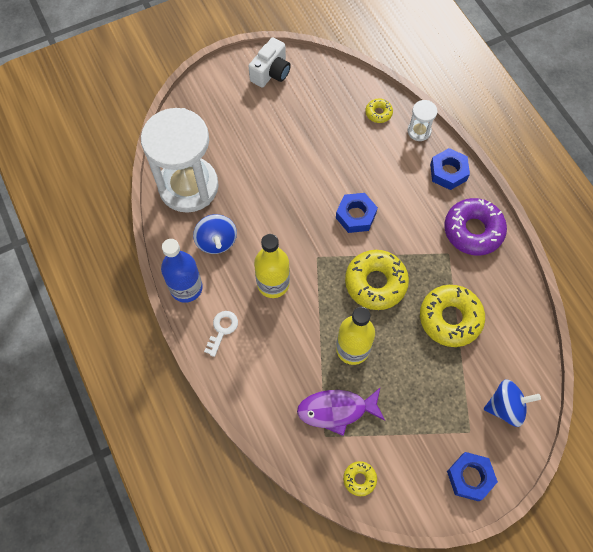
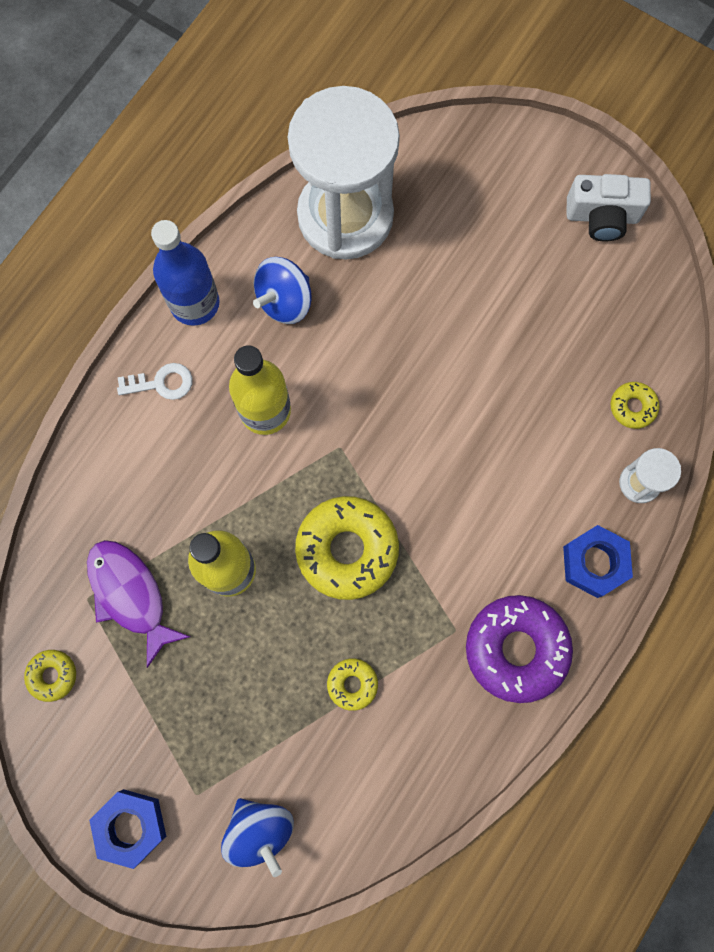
camera: 60 degrees right, 10 degrees up
(355, 215) = (437, 465): blue nut -> none
(450, 318) = (352, 684): yellow donut -> yellow donut, size x0.48

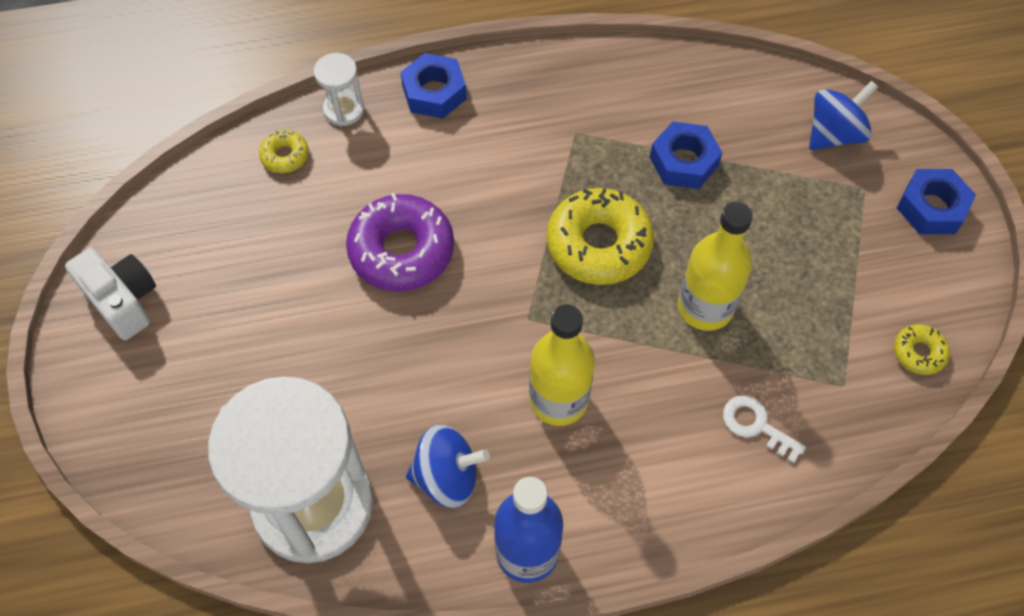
camera: 135 degrees left, 15 degrees down
(130, 595) = (804, 357): purple fish -> none
(162, 383) = (625, 505): white key -> white key (756, 425)
(260, 830) = (834, 134): blue spinning top -> blue spinning top turned 45 degrees clockwise
(352, 684) = (683, 161): yellow donut -> blue nut
(516, 649) = (546, 90): purple donut -> purple donut (401, 251)

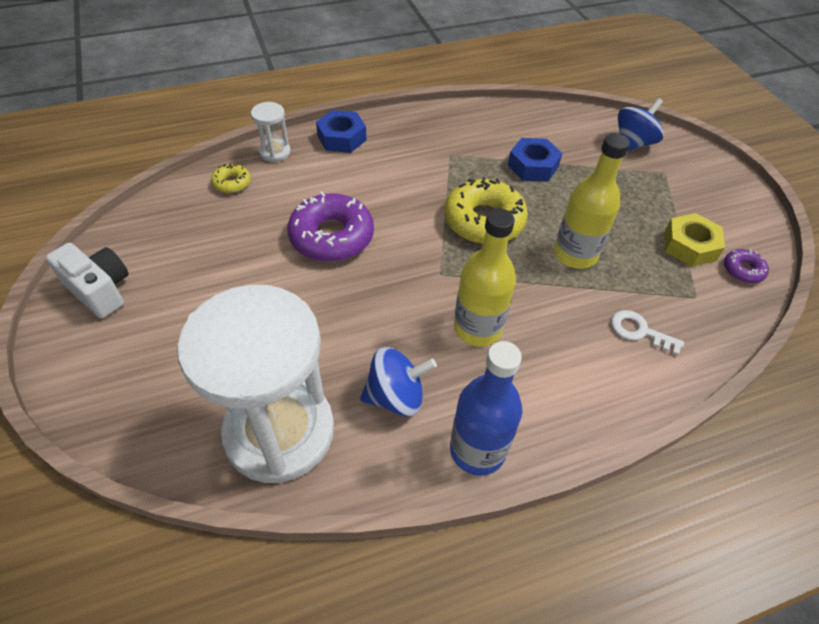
camera: 10 degrees left, 10 degrees down
(860, 309) = (689, 246): none -> yellow nut
(919, 353) = (742, 270): yellow donut -> purple donut
(931, 207) = (715, 180): blue nut -> none

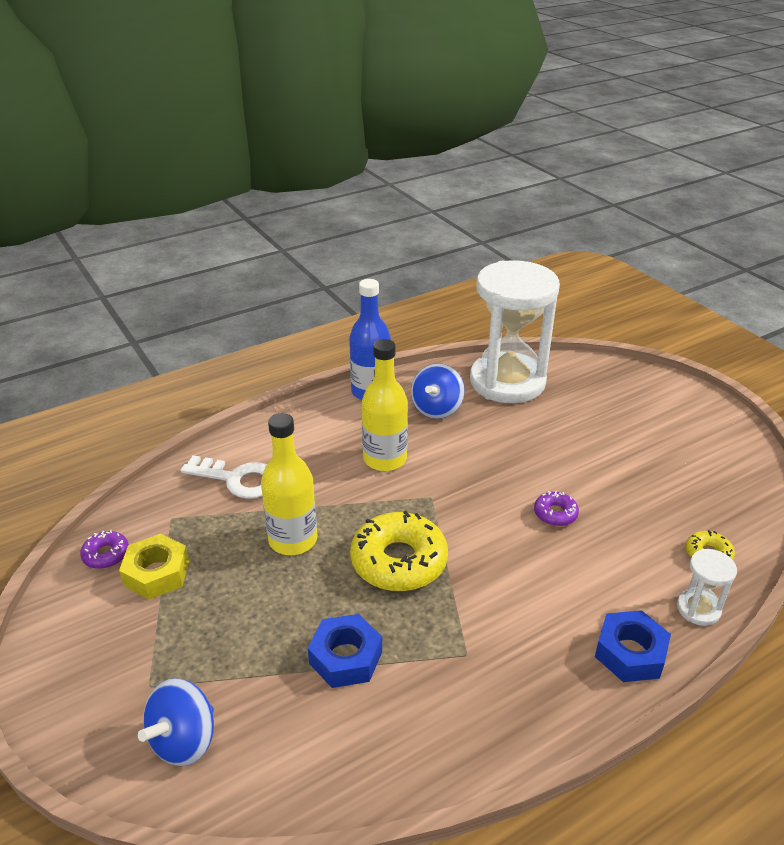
camera: 170 degrees right, 15 degrees down
(100, 290) = (717, 436): white camera -> none
(332, 236) = (555, 514): purple donut -> purple donut, size x0.48
(396, 396) = (437, 409): blue spinning top -> blue spinning top turned 45 degrees counterclockwise
(639, 331) = (238, 479): white key -> white key, size x1.52

